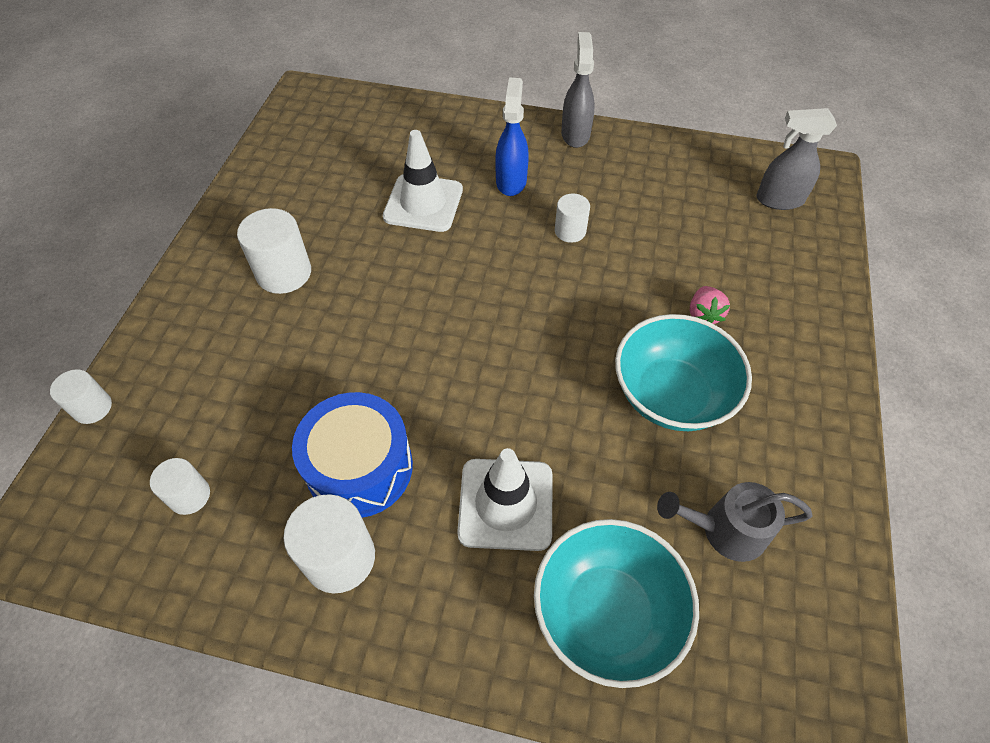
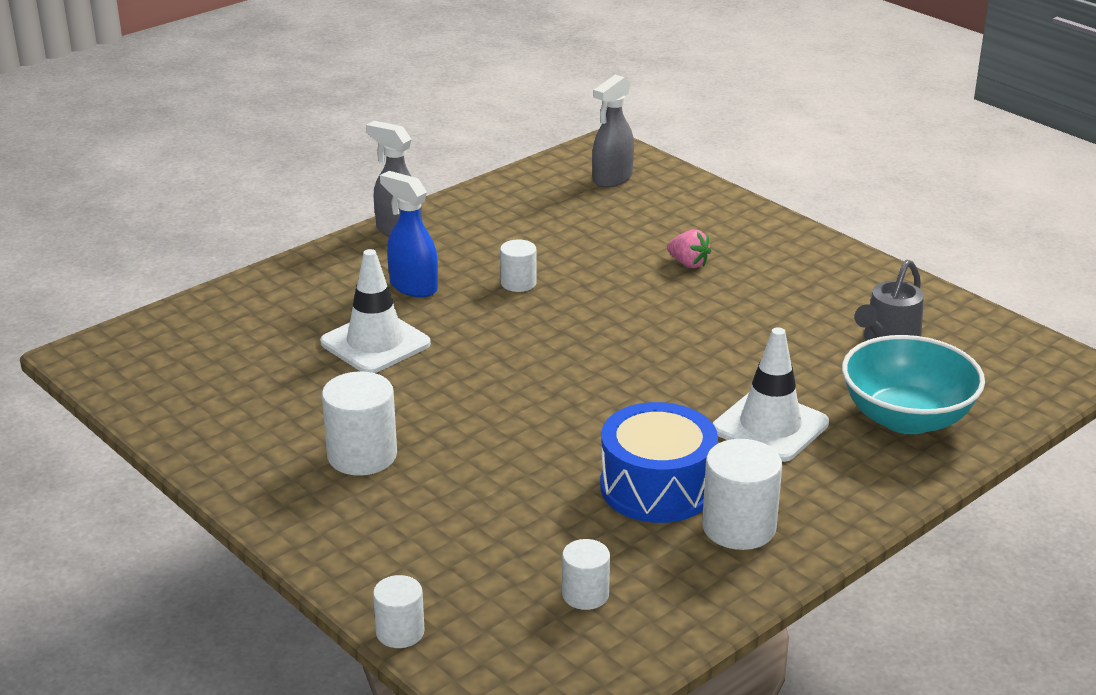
camera: 55 degrees left, 25 degrees down
(671, 395) = (749, 311): turquoise bowl -> none

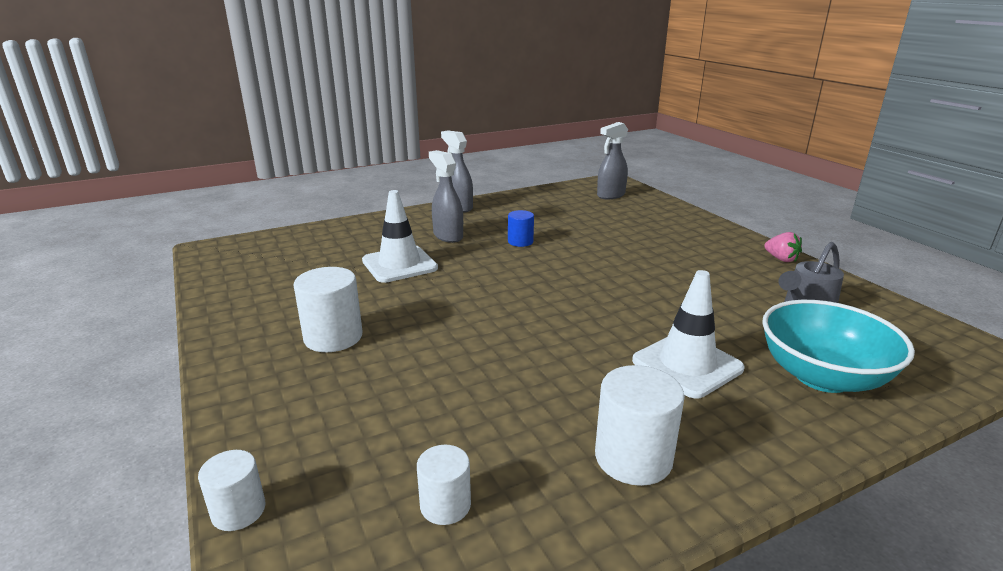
camera: 15 degrees right, 5 degrees down
(413, 286) = (448, 236): blue spray bottle -> grey spray bottle
(518, 283) = (520, 242): white cylinder -> blue cylinder
(657, 487) = (564, 403): blue drum -> none
(688, 263) = (648, 243): pink strawberry -> pink strawberry (781, 259)

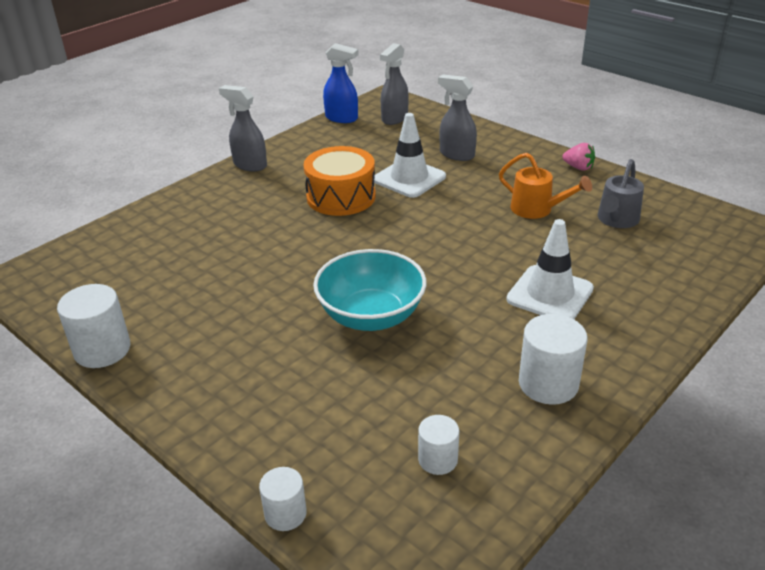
camera: 20 degrees left, 10 degrees up
(333, 337) = (238, 346): white cylinder -> white cylinder (102, 350)
(399, 264) = (240, 251): white traffic cone -> white traffic cone (409, 178)
(448, 236) = (264, 205): grey spray bottle -> grey spray bottle (456, 154)
(520, 242) = (341, 197): blue cylinder -> orange drum
(562, 189) = (342, 118): none -> blue spray bottle
(715, 286) = (537, 210): none -> orange watering can
(822, 376) = (649, 279): turquoise bowl -> turquoise bowl (371, 316)

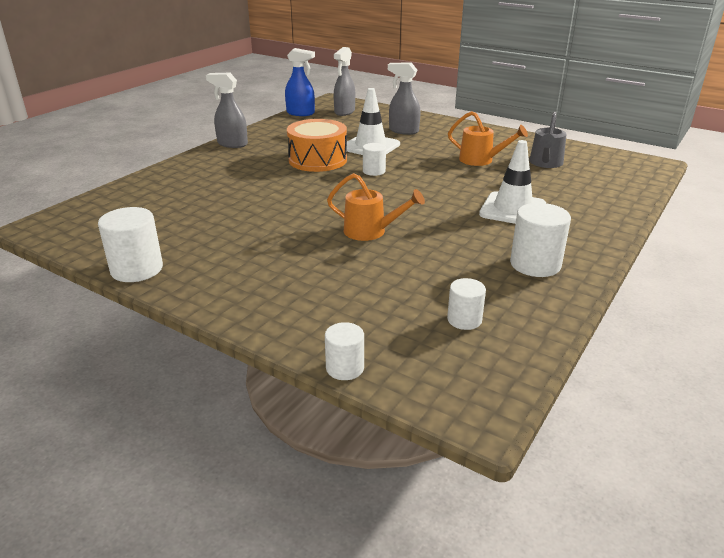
camera: 10 degrees left, 5 degrees down
(371, 316) = (371, 232): turquoise bowl -> orange watering can
(401, 219) = (374, 171): none -> white cylinder
(578, 167) = (502, 134): pink strawberry -> none

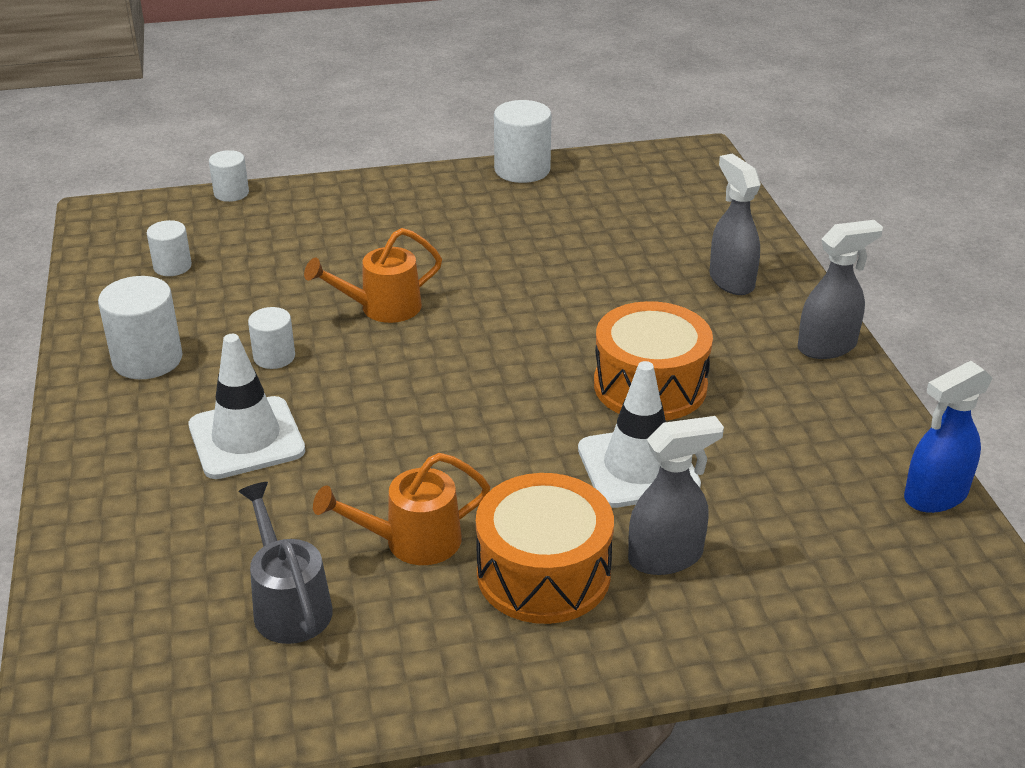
camera: 135 degrees right, 5 degrees up
(344, 112) = (882, 558): grey spray bottle -> grey spray bottle (731, 281)
(374, 171) = (534, 408): white cylinder -> white cylinder (274, 357)
(447, 141) = (543, 573): none -> orange drum

